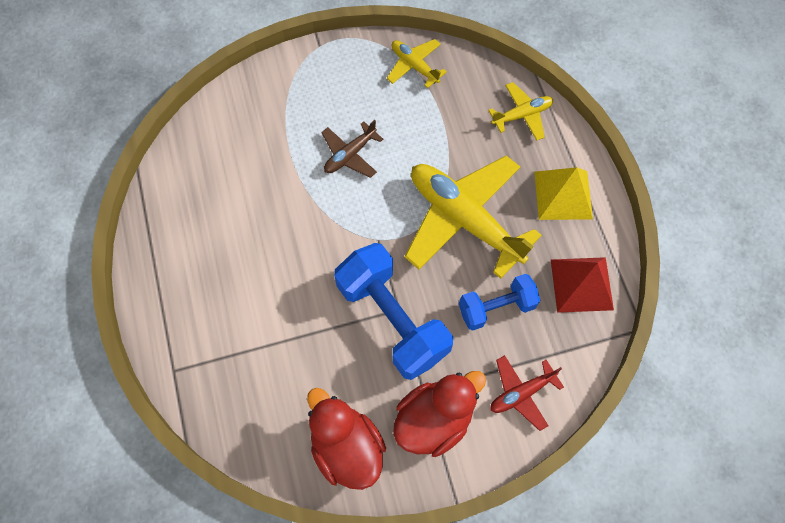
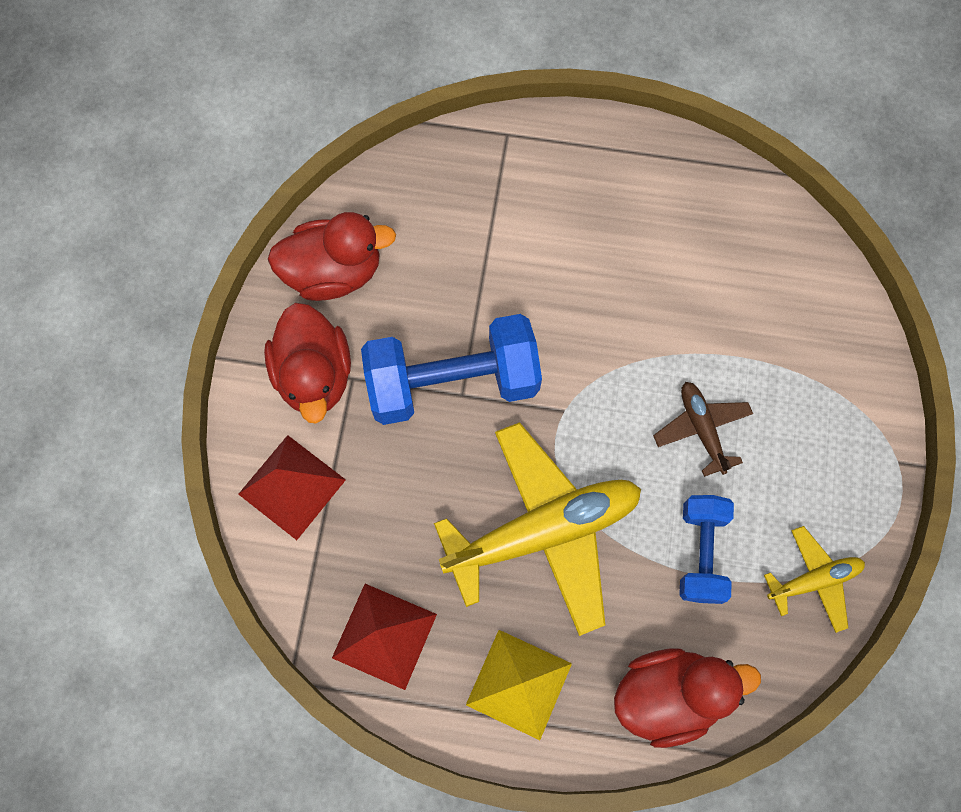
camera: 115 degrees right, 5 degrees up
(496, 307) = (407, 511): blue dumbbell -> blue dumbbell (701, 553)
(521, 393) = (292, 487): red plane -> red pyramid
(522, 115) = (668, 695): yellow plane -> red duck

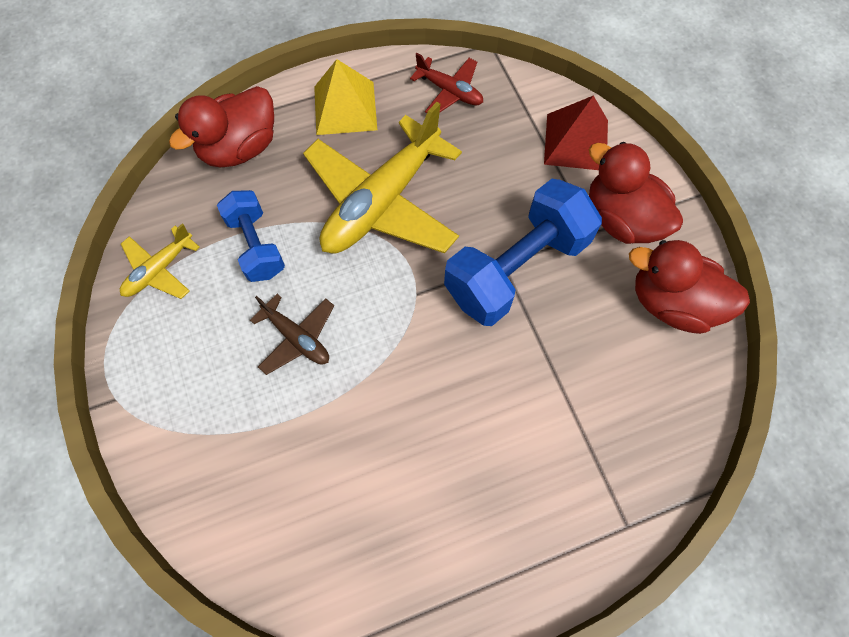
camera: 150 degrees right, 5 degrees down
(334, 272) = (672, 303): red duck -> red duck turned 60 degrees clockwise
(384, 636) = (449, 91): red pyramid -> red plane

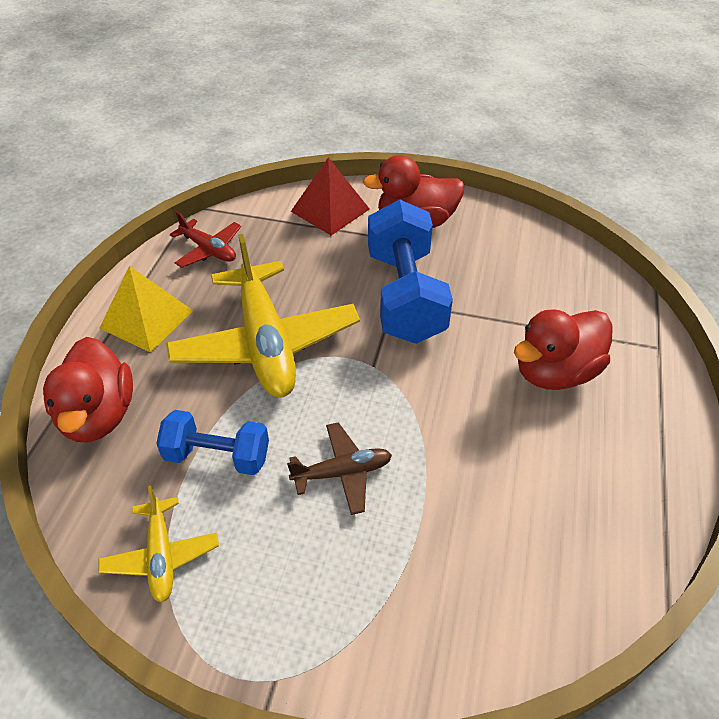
camera: 55 degrees left, 20 degrees down
(449, 91) = (209, 250): red plane -> red plane turned 60 degrees clockwise
(672, 303) = (502, 235): red duck -> red duck (555, 372)

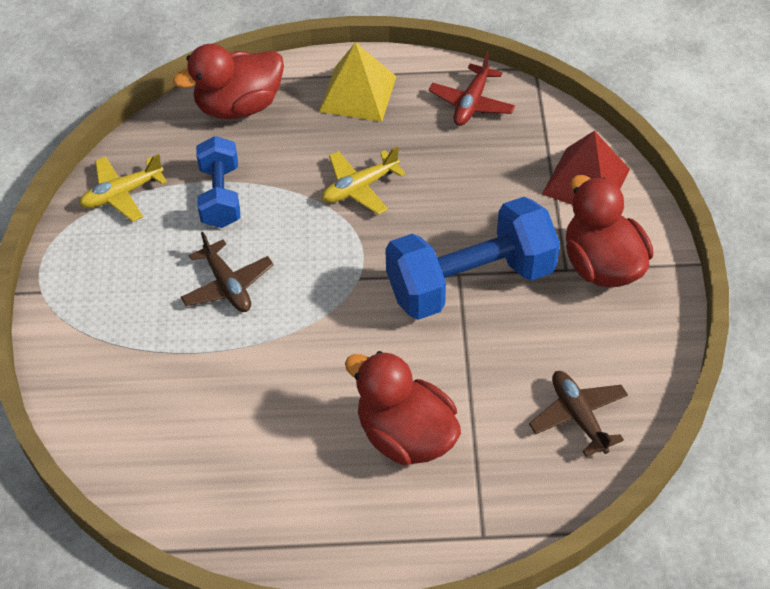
camera: 75 degrees right, 5 degrees up
(265, 343) = (360, 188): yellow plane -> yellow plane, size x0.49
(554, 269) = (578, 416): none -> brown plane

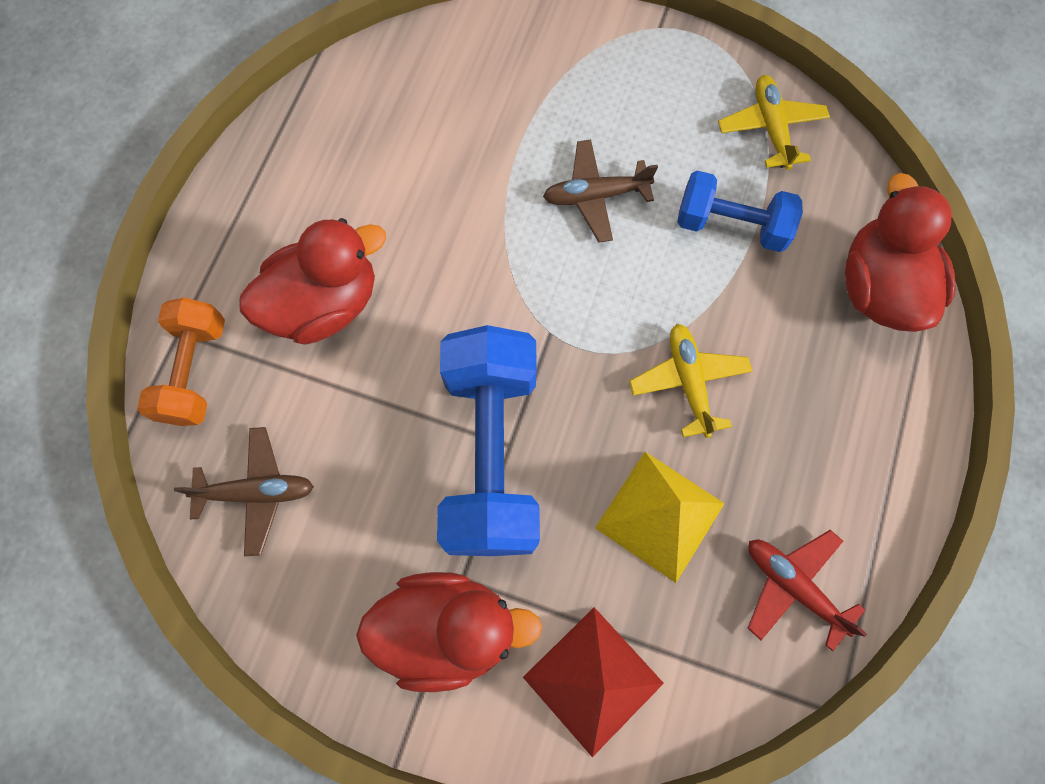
camera: 110 degrees right, 20 degrees up
(357, 94) = (858, 439): yellow pyramid -> yellow pyramid (659, 515)
(509, 506) = (195, 371): none -> orange dumbbell

